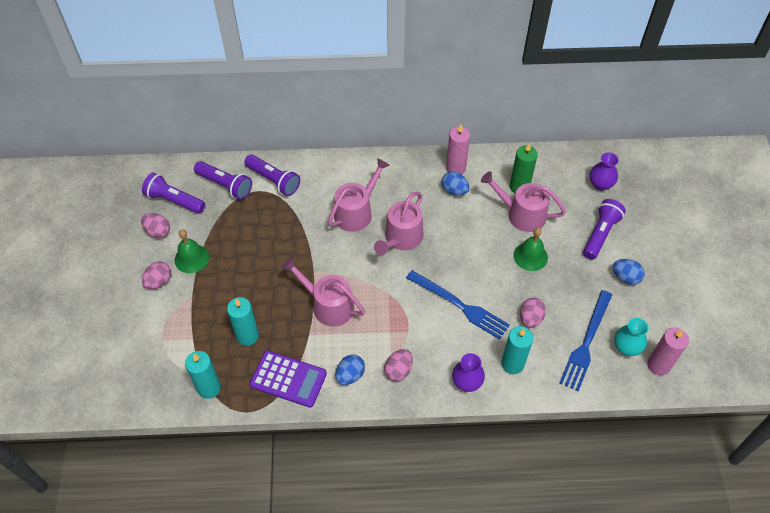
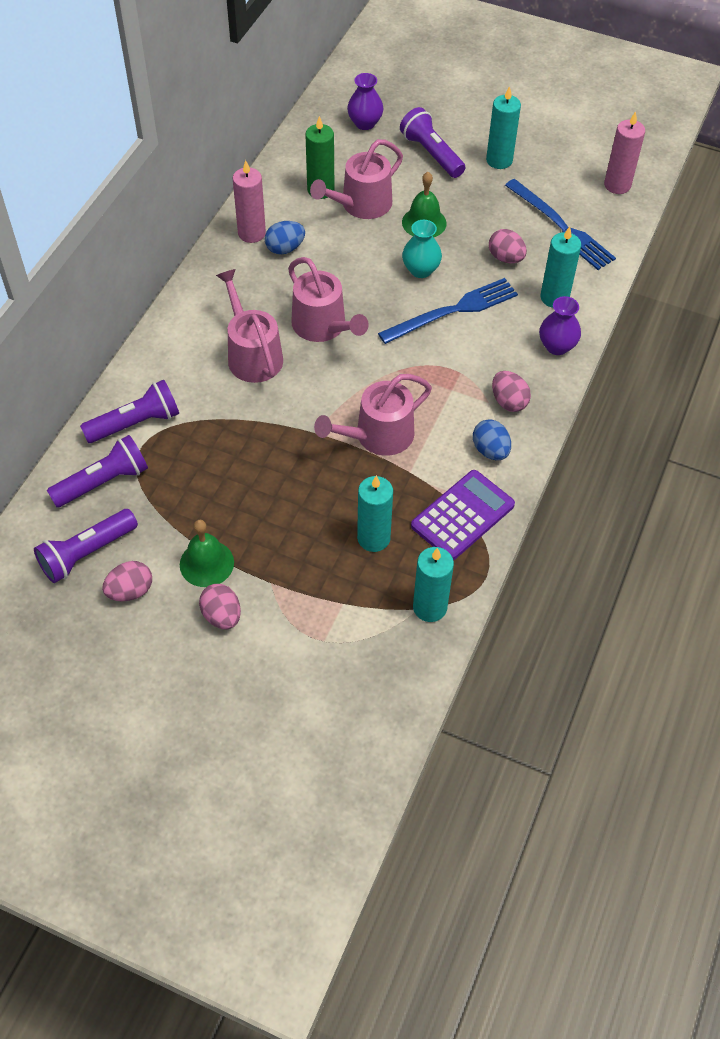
camera: 65 degrees left, 0 degrees up
(625, 277) = (499, 160): blue egg -> turquoise candle
(626, 347) = (584, 199): turquoise vase -> turquoise vase (420, 270)

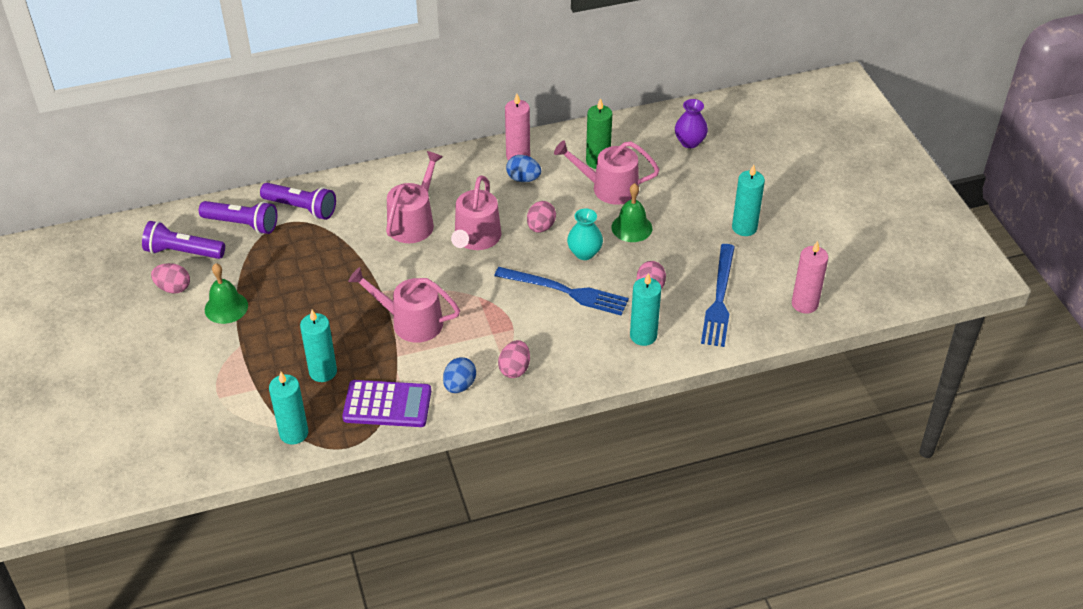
camera: 50 degrees right, 10 degrees down
(222, 616) = (193, 339): pink egg -> pink egg (541, 227)
(431, 154) = (704, 191): purple flashlight -> none
(557, 346) = (597, 364): purple vase -> none

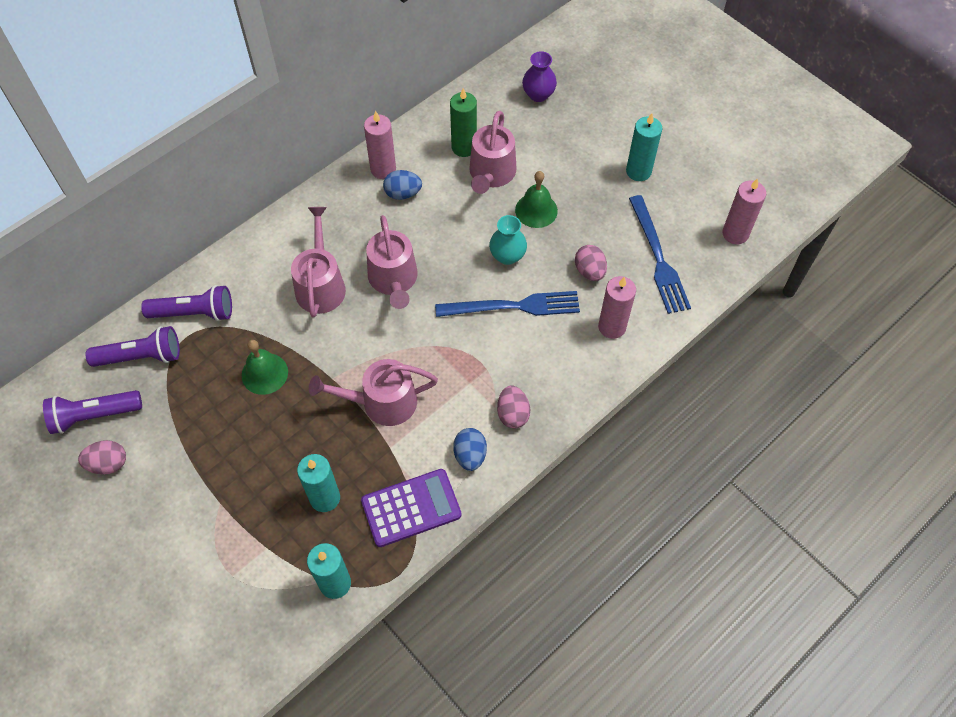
camera: 25 degrees left, 15 degrees up
(226, 307) = (179, 464): green bell -> green bell (264, 373)
(541, 227) = (450, 243): pink egg -> none
(609, 188) = (491, 174): pink watering can -> pink watering can turned 60 degrees counterclockwise
(643, 336) = (612, 327): turquoise candle -> pink candle

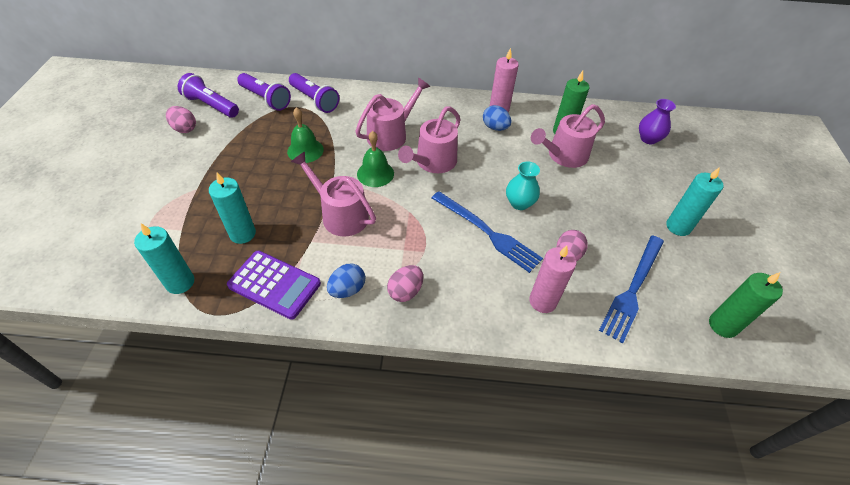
camera: 45 degrees right, 10 degrees down
(536, 210) = (571, 194): green bell -> green bell (375, 173)
(735, 234) = (723, 325): pink candle -> green candle

